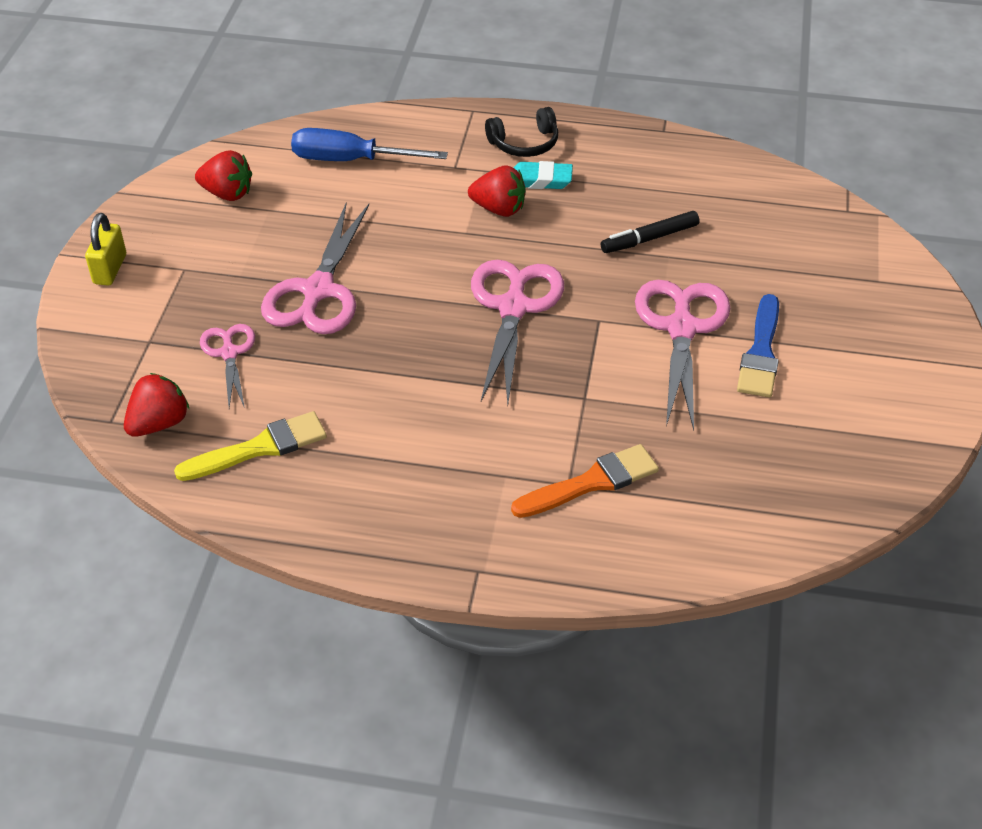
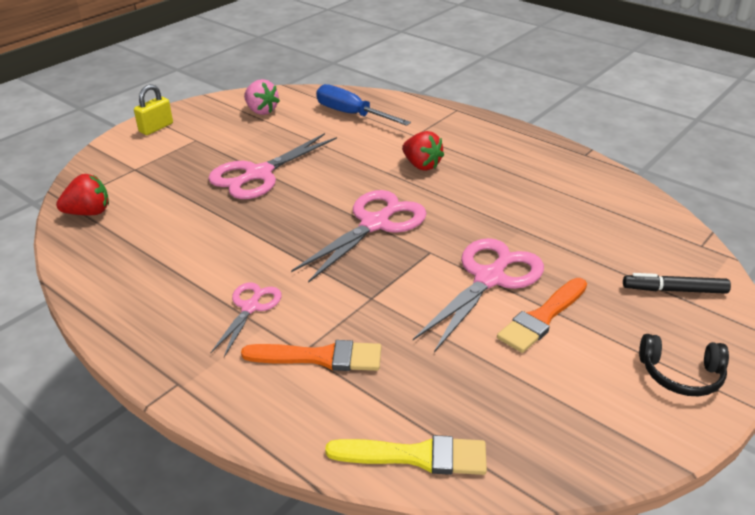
camera: 30 degrees right, 10 degrees down
(227, 193) = (261, 111): red strawberry -> pink strawberry
(229, 353) = (170, 190): pink scissors -> pink scissors (250, 307)
(259, 448) = (127, 247): yellow brush -> yellow brush (416, 456)
(524, 143) = (475, 135): black headphones -> black headphones (681, 375)
(540, 180) = (466, 158): turquoise eraser -> none
(649, 239) = (516, 214): black marker -> black marker (674, 290)
(761, 352) = (542, 318): blue brush -> orange brush

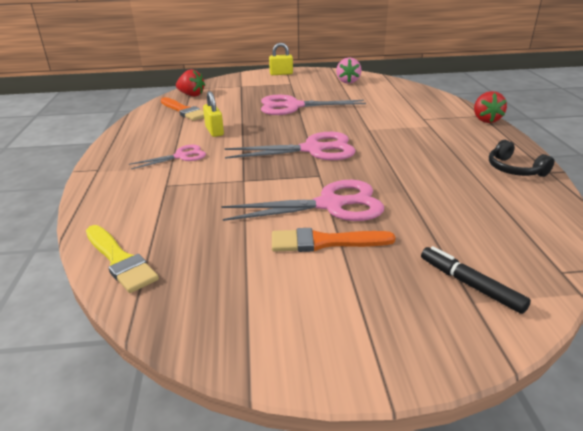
camera: 45 degrees right, 5 degrees down
(226, 253) = (214, 131): none -> yellow padlock
(320, 357) = (168, 192): orange brush -> orange brush (184, 111)
(351, 114) = (399, 97): blue screwdriver -> none
(421, 165) = (398, 134): red strawberry -> red strawberry (485, 120)
(681, 375) = (365, 337): black headphones -> black headphones (514, 169)

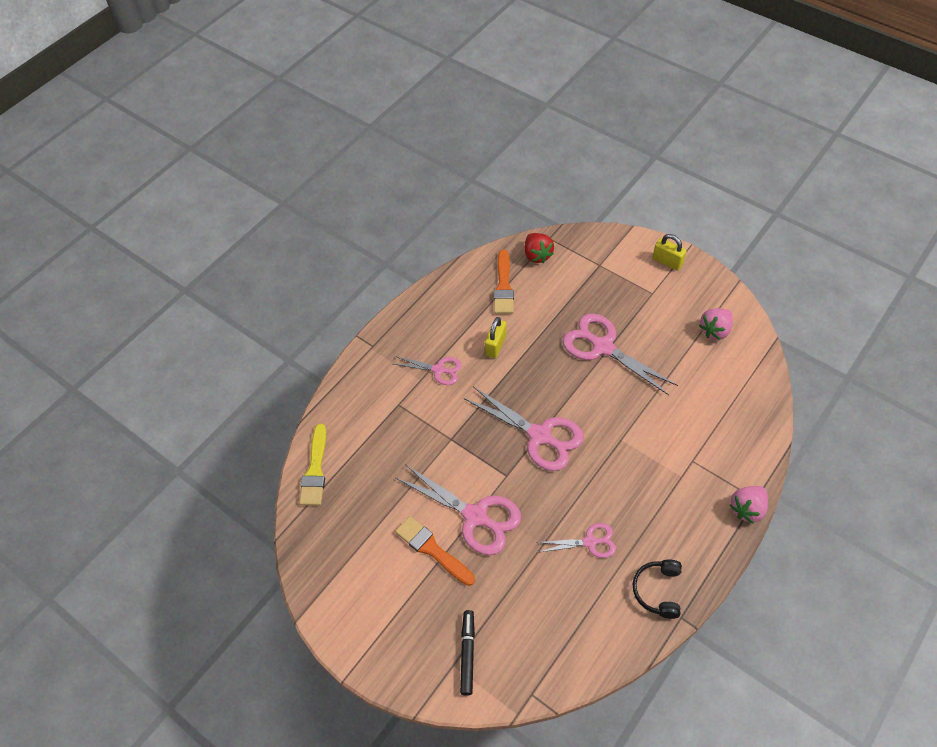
camera: 45 degrees right, 25 degrees up
(433, 173) = (590, 542): none -> pink scissors
(485, 120) = (747, 509): red strawberry -> pink strawberry

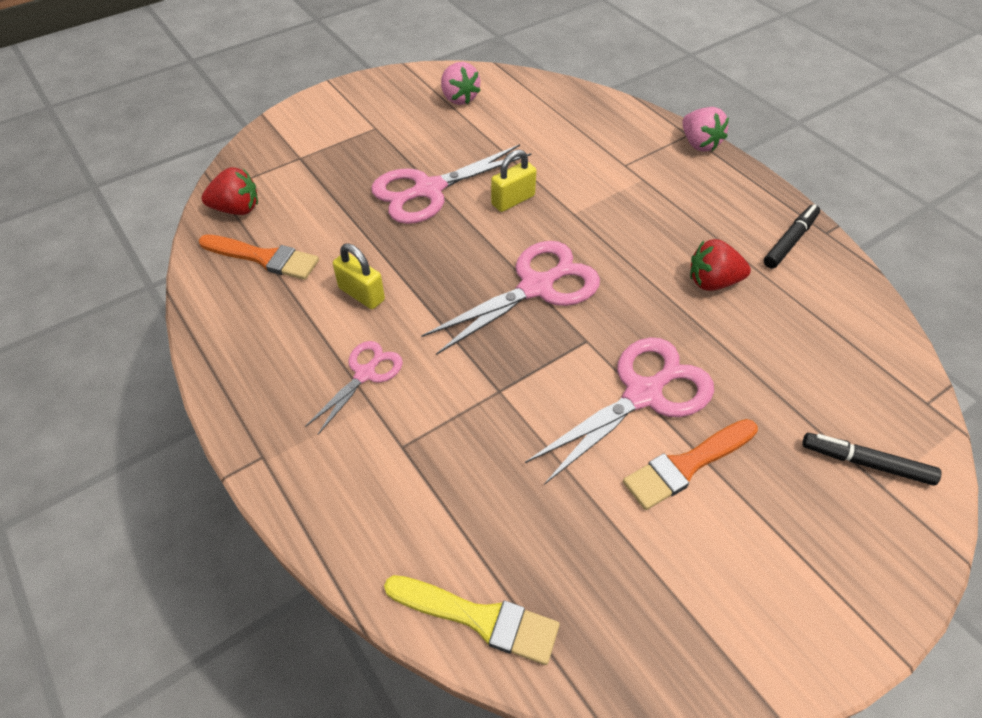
camera: 75 degrees left, 5 degrees down
(590, 542) = (713, 282): pink scissors -> red strawberry
(658, 590) = (790, 241): black headphones -> black marker
(667, 262) = (338, 103): yellow padlock -> yellow padlock (513, 200)

